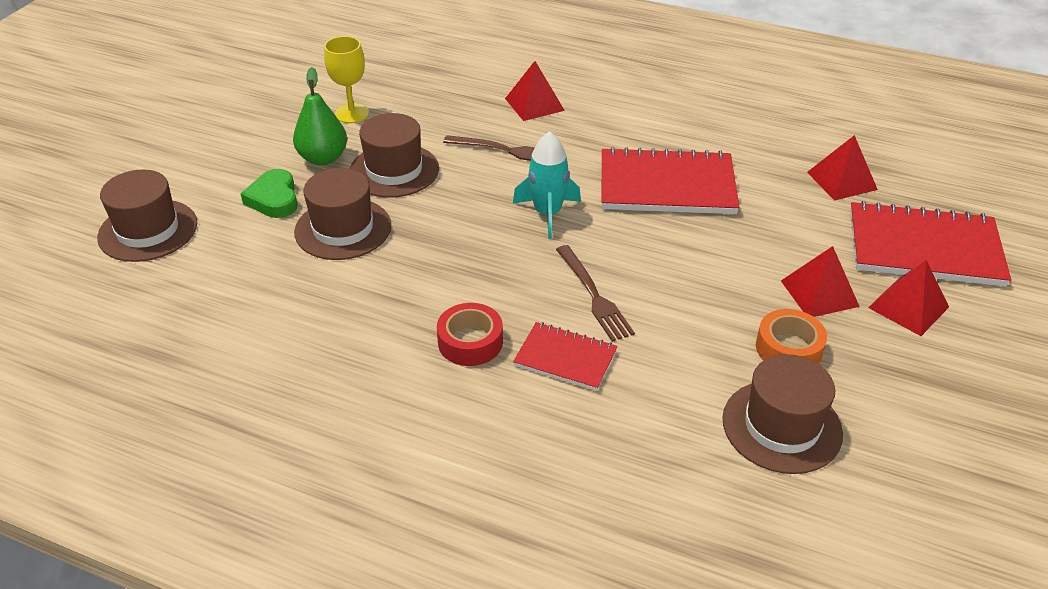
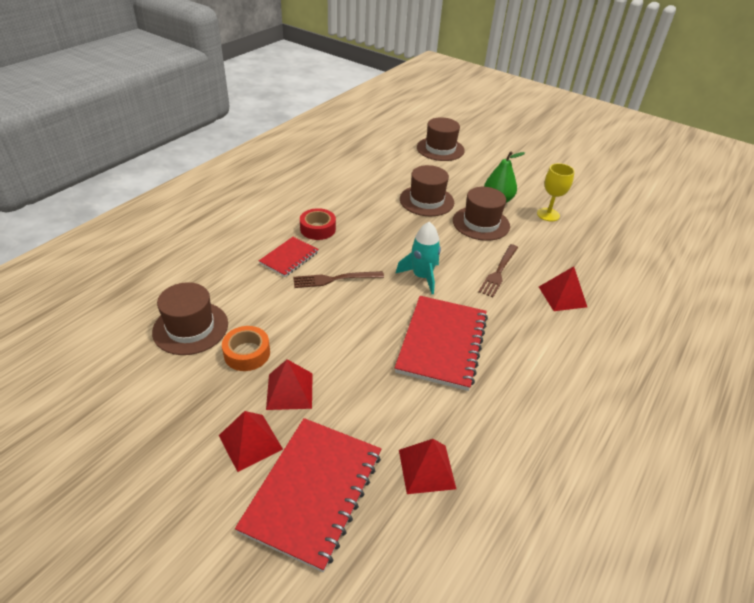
camera: 100 degrees right, 0 degrees up
(274, 199) = (459, 182): green heart -> none

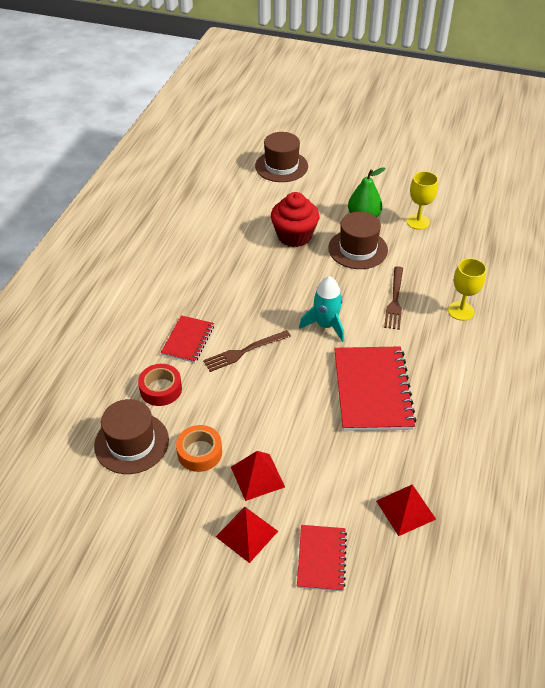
camera: 15 degrees left, 5 degrees up
(313, 491) = (321, 559): red notebook -> red notebook, size x0.55
(318, 229) = (200, 299): red tape -> red tape (161, 389)
(426, 201) = (294, 236): brown hat -> red cupcake
(562, 296) = (461, 311): red pyramid -> yellow goblet

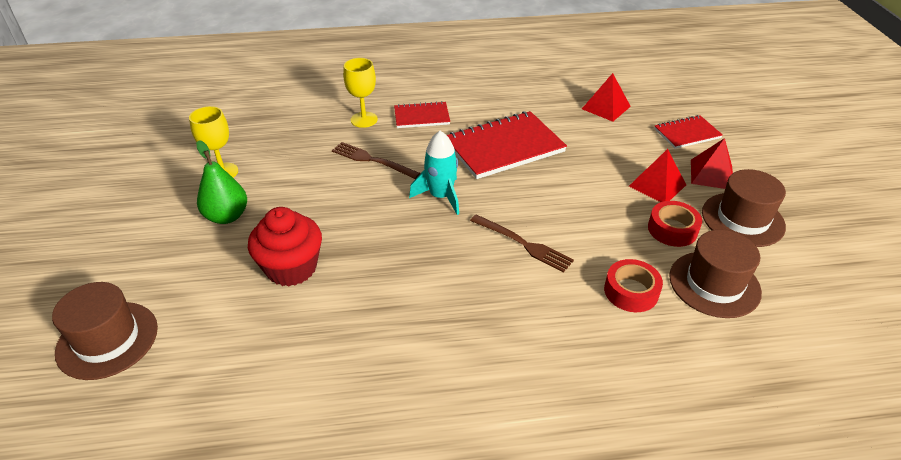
camera: 115 degrees left, 5 degrees down
(188, 340) = (543, 298): red notebook -> red notebook (421, 116)
(199, 452) = (672, 229): orange tape -> red tape
(358, 249) = (296, 205): brown hat -> brown hat (742, 219)
(394, 300) = (372, 160): brown fork -> brown fork turned 135 degrees counterclockwise

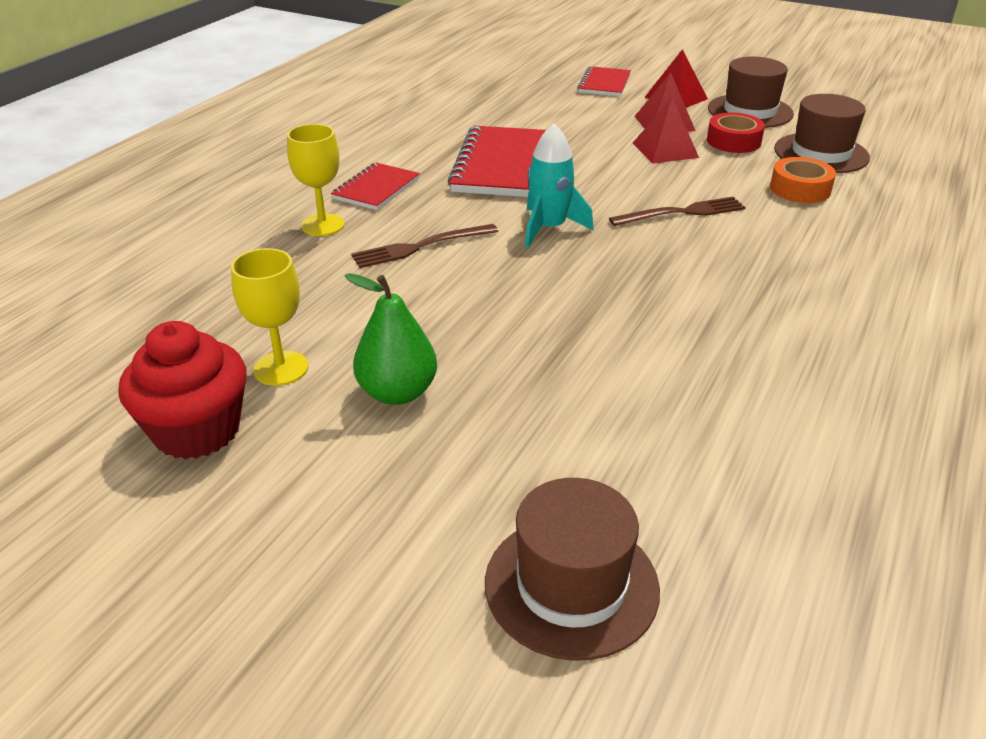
camera: 55 degrees left, 5 degrees down
(291, 268) = (572, 369): red cupcake -> red cupcake (197, 430)
(606, 107) = (511, 97): red pyramid -> red pyramid (665, 150)
(631, 291) = (800, 189): red tape -> orange tape

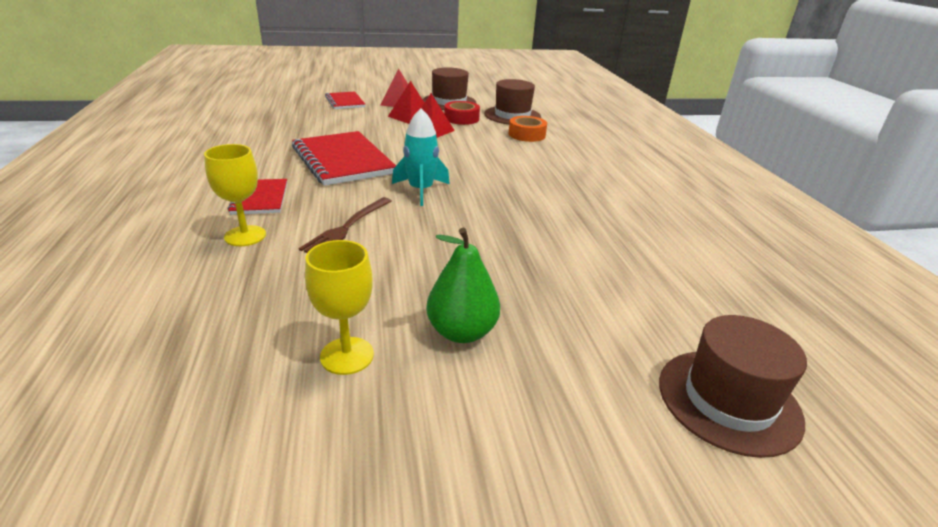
camera: 40 degrees left, 5 degrees down
(197, 430) = (334, 445): red cupcake -> none
(682, 212) = (485, 161): brown fork -> none

